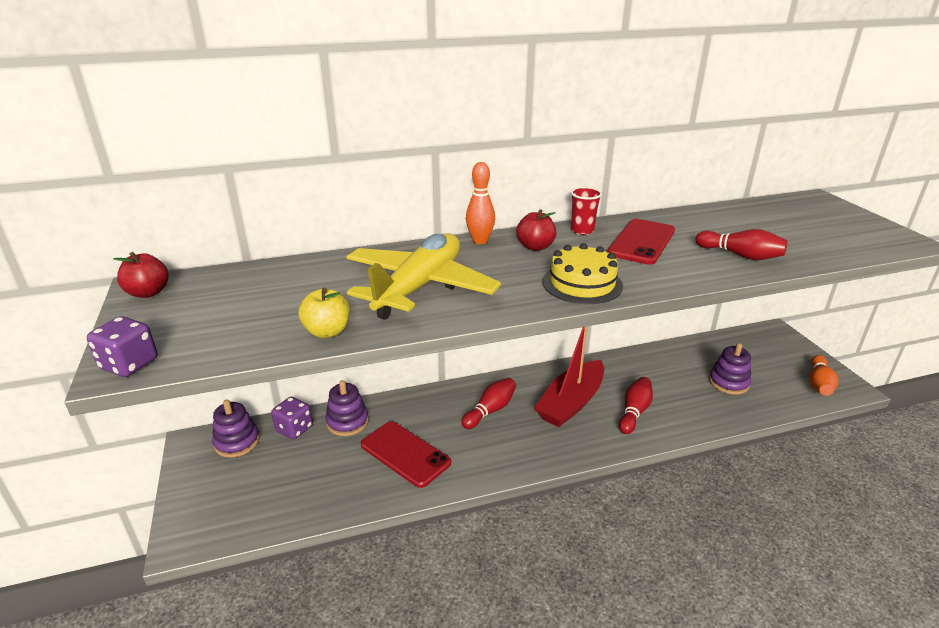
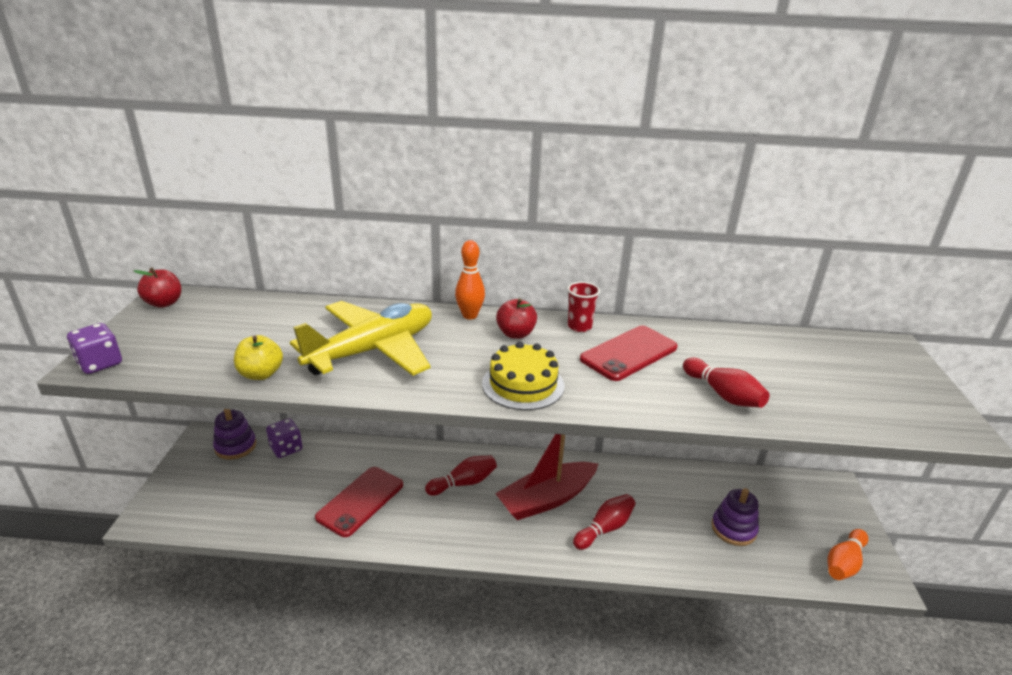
camera: 20 degrees right, 0 degrees up
(347, 422) = (332, 455): purple stacking toy -> none
(405, 454) = (360, 501): red phone -> red phone turned 60 degrees clockwise

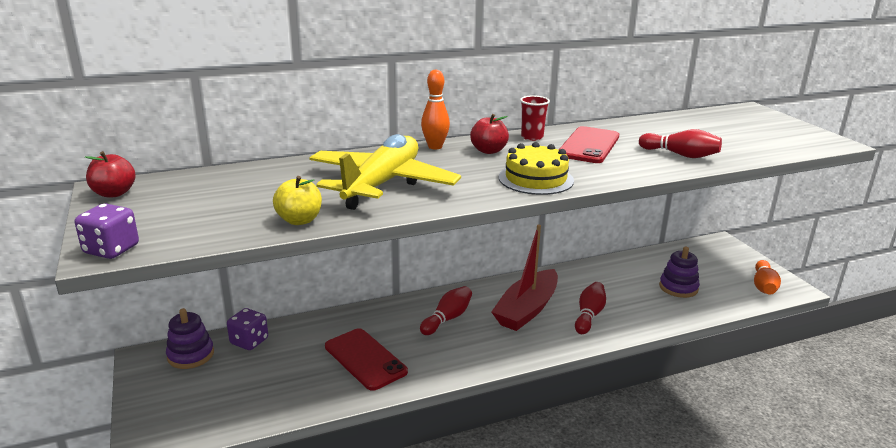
camera: 25 degrees left, 5 degrees down
(360, 501) = (365, 359): red phone -> red phone turned 45 degrees counterclockwise

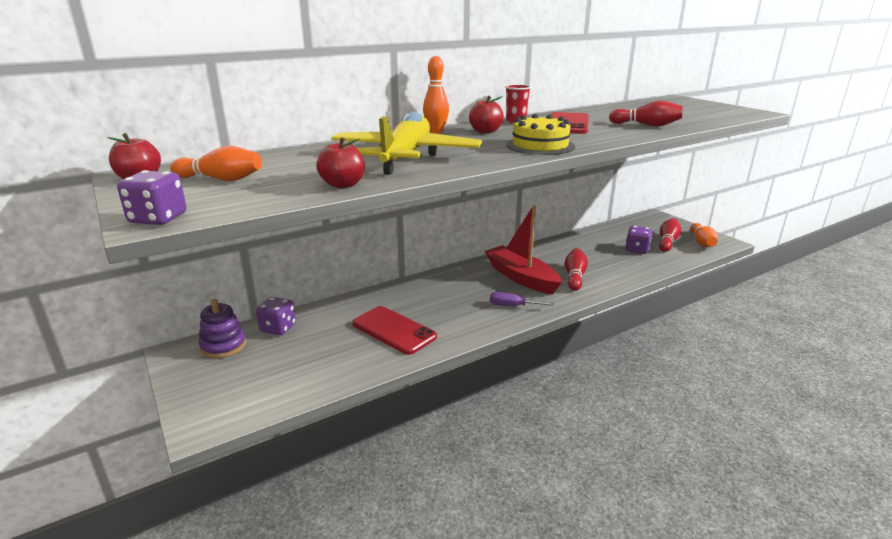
camera: 10 degrees left, 0 degrees up
(188, 201) = (221, 179): none -> orange bowling pin
(299, 220) = (343, 185): yellow apple -> red apple
(447, 319) = (455, 291): red bowling pin -> red bowling pin (667, 242)
(503, 345) = (512, 306): none -> purple screwdriver
(527, 309) = (521, 277): red boat -> red boat turned 120 degrees clockwise
(678, 287) = (637, 250): purple stacking toy -> purple dice

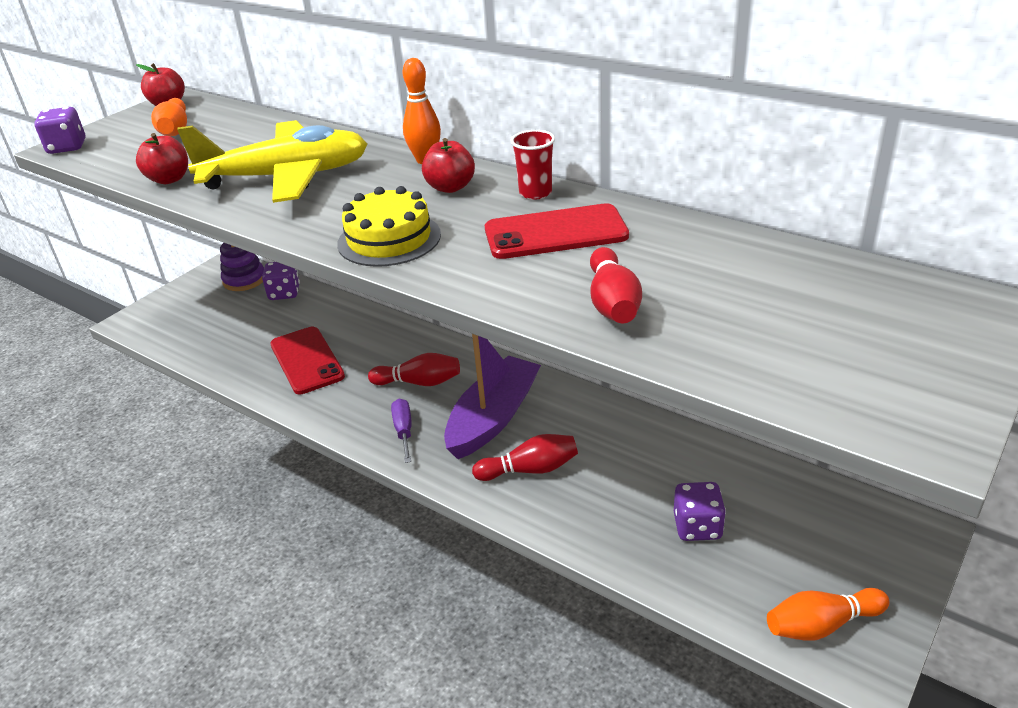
camera: 70 degrees right, 10 degrees up
(393, 330) = (306, 360): red phone -> red phone turned 45 degrees counterclockwise
(521, 277) = (493, 417): red boat -> purple boat
(667, 242) = (777, 567): red bowling pin -> red bowling pin (419, 382)

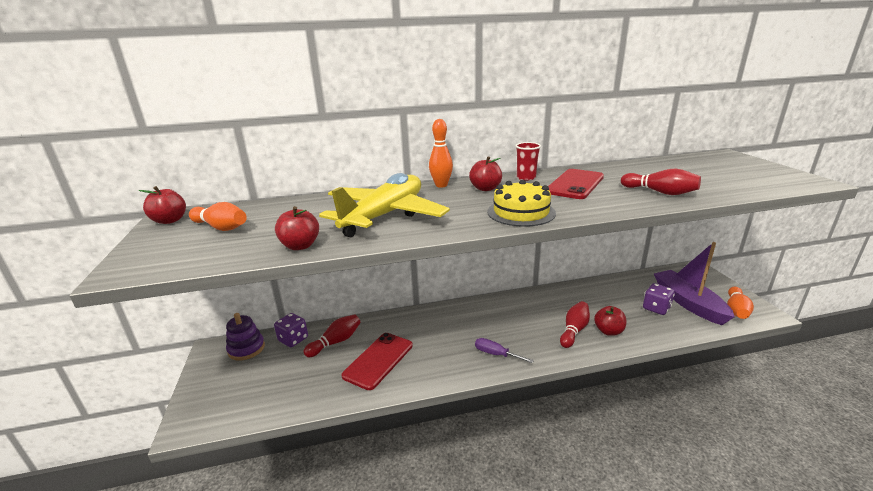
camera: 50 degrees left, 10 degrees down
(67, 147) = (132, 268): purple dice -> none
(306, 360) = (378, 360): red phone -> red phone turned 75 degrees counterclockwise
(419, 382) = (460, 331): red bowling pin -> red bowling pin (336, 342)
(493, 417) = (520, 322): purple boat -> purple boat (688, 303)
(567, 501) = (608, 331): none -> red apple

